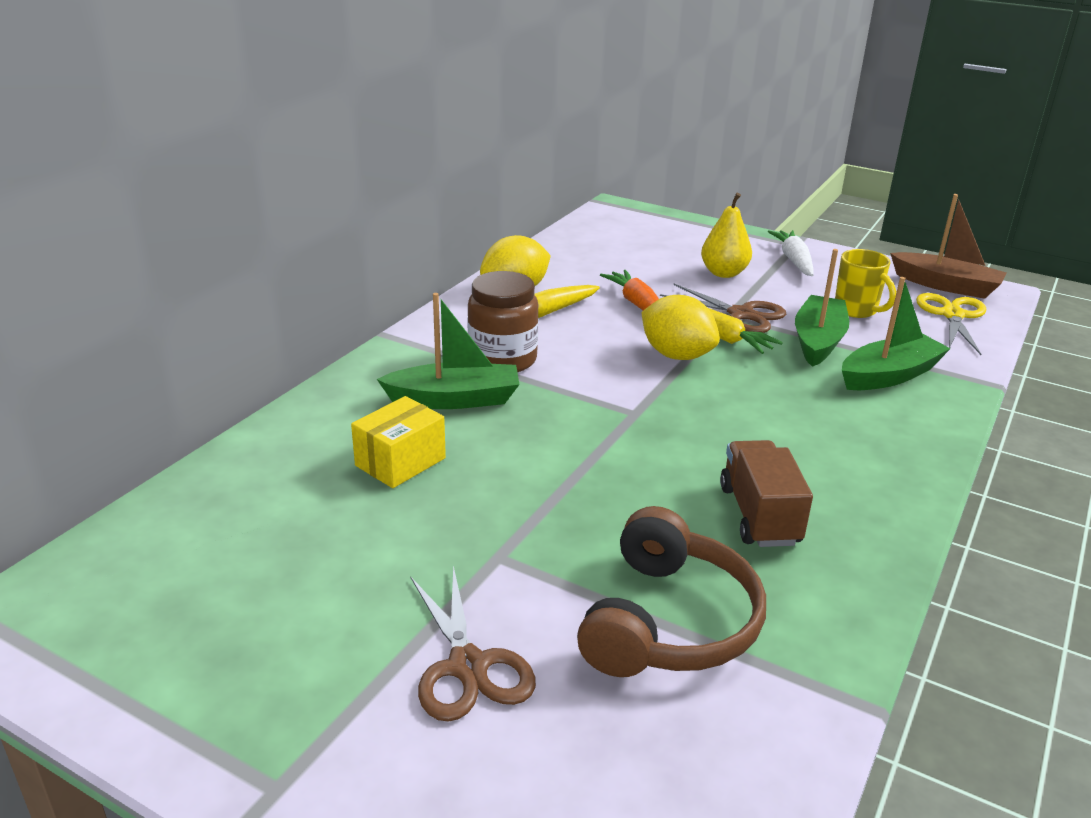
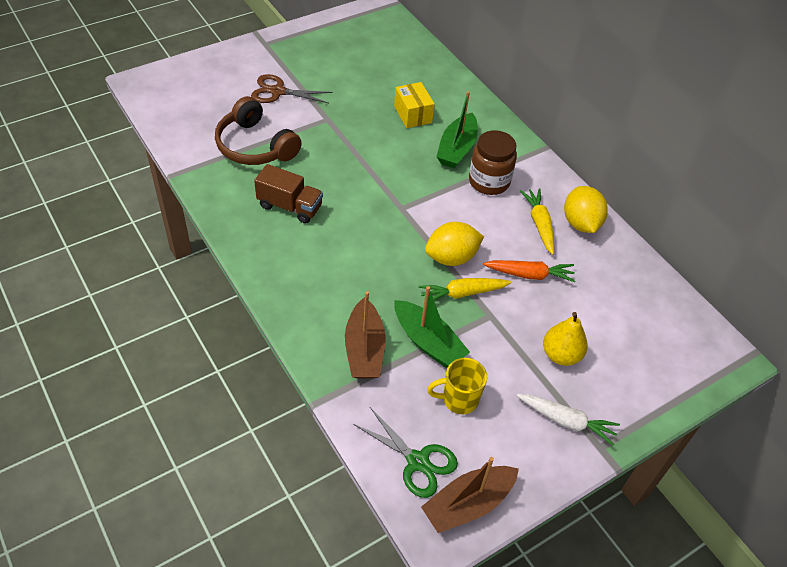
camera: 115 degrees right, 20 degrees up
(741, 314) = (488, 323): brown scissors -> none
(889, 375) = (364, 349): green boat -> brown boat
(952, 315) = (417, 461): yellow scissors -> green scissors

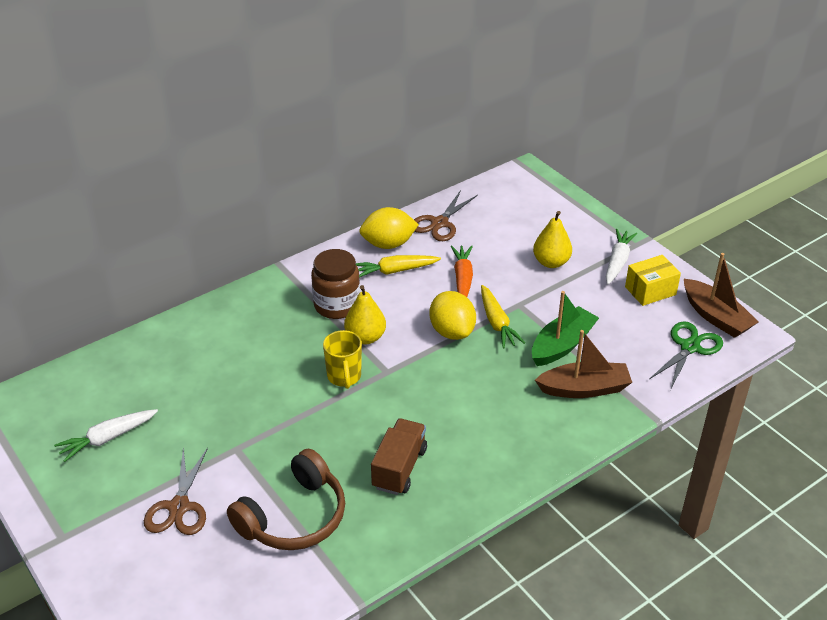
camera: 90 degrees left, 10 degrees down
(348, 59) = (108, 438): none -> white carrot
(413, 114) = (226, 369): yellow box -> yellow box (650, 291)
(446, 197) = (365, 337): none -> yellow pear
(457, 149) = (286, 330): green boat -> none
(458, 399) = (619, 324): yellow mug -> yellow mug (344, 377)
(620, 266) = (439, 223): none -> brown scissors

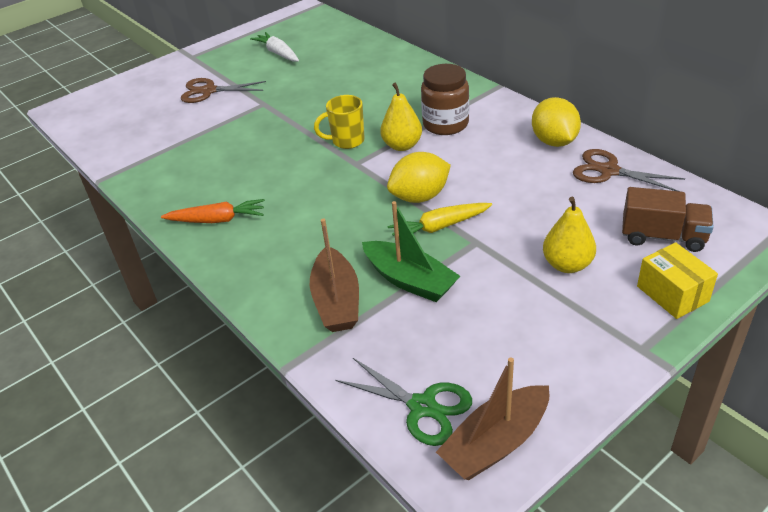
camera: 90 degrees right, 0 degrees up
(294, 517) = (189, 139): brown headphones -> none
(395, 271) = (509, 151): yellow carrot -> none
(399, 468) = (233, 184): brown truck -> brown truck (662, 236)
(462, 279) = (510, 196): orange carrot -> orange carrot (217, 220)
(617, 262) = (592, 329): white carrot -> none
(650, 291) = (537, 365): yellow box -> yellow box (672, 294)

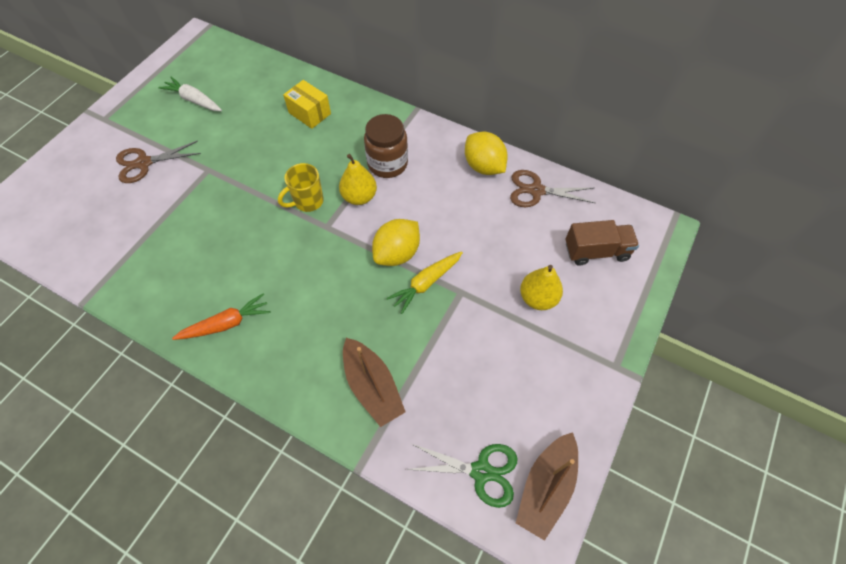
camera: 25 degrees left, 20 degrees up
(410, 280) = (423, 347): green boat -> none
(672, 294) = (620, 307): yellow box -> yellow box (309, 113)

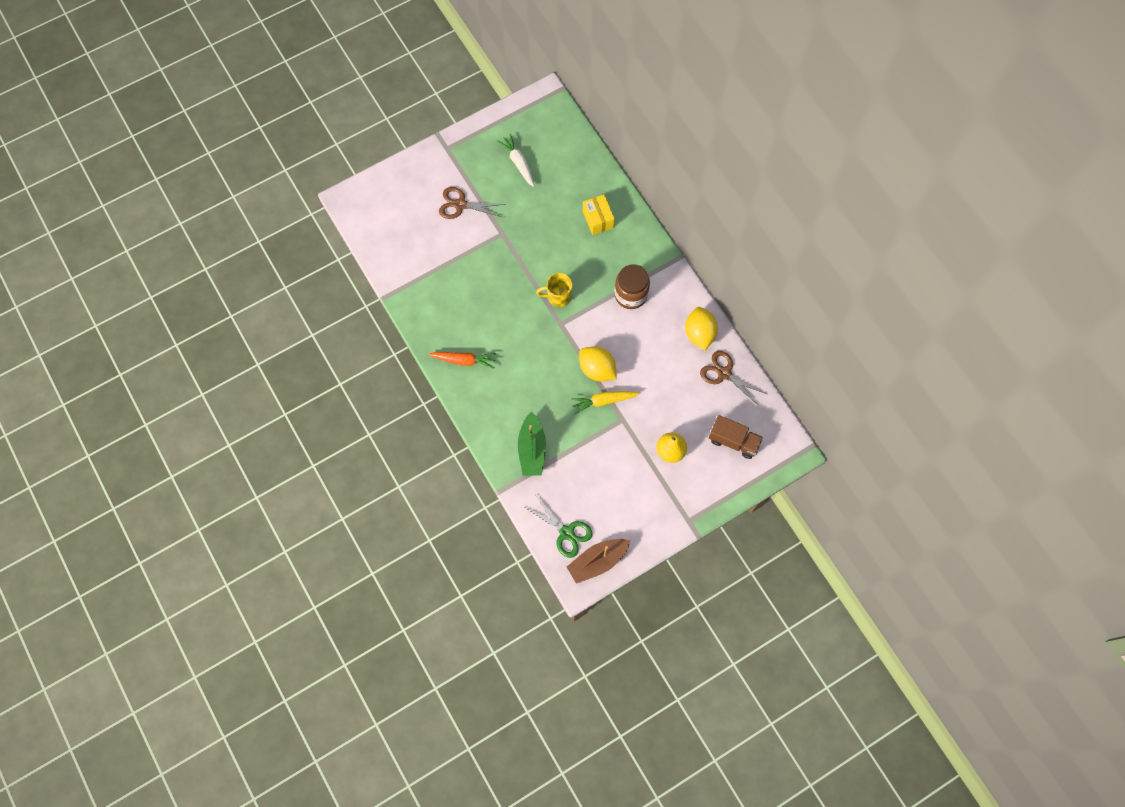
camera: 30 degrees right, 10 degrees up
(359, 197) = (595, 312): yellow pear -> none
(372, 386) = (532, 449): brown boat -> green boat
(397, 253) = (597, 369): yellow lemon -> yellow lemon turned 60 degrees clockwise

